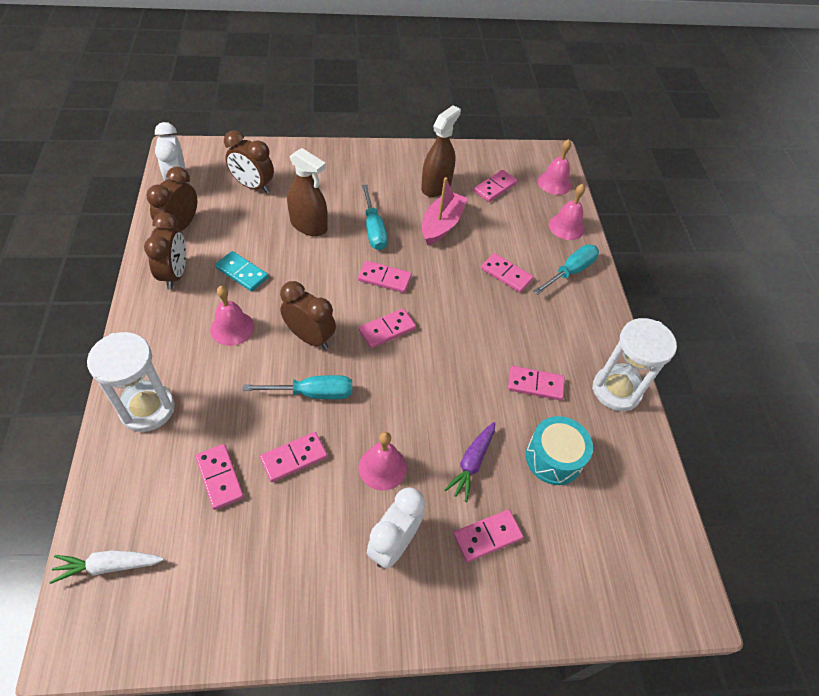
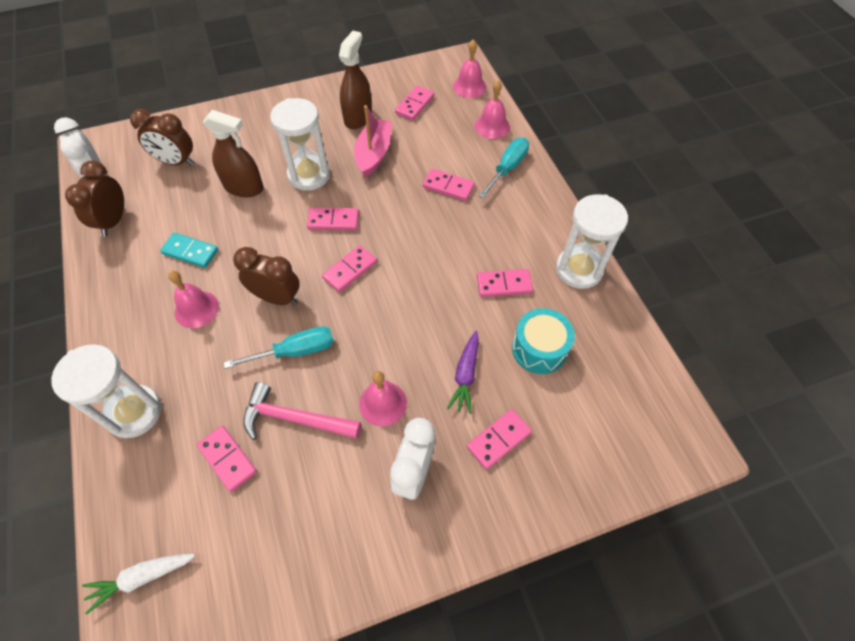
camera: 10 degrees left, 5 degrees up
(175, 274) = (122, 271): brown clock -> none
(294, 458) = (295, 419): pink domino -> pink hammer
(373, 229) = (309, 175): turquoise screwdriver -> white hourglass

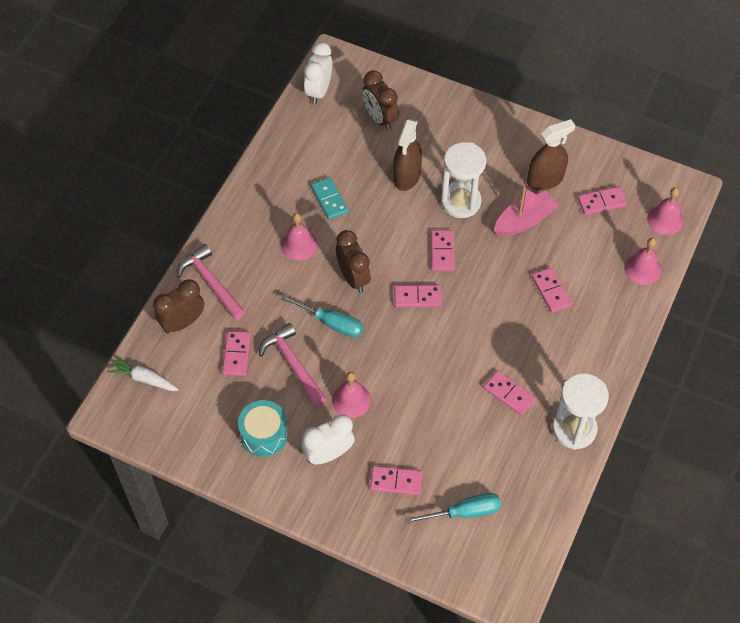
camera: 45 degrees right, 0 degrees up
(114, 221) = (301, 137): brown clock -> brown clock (182, 323)
(134, 412) = (211, 283): white hourglass -> pink hammer
(243, 187) = (407, 176): brown spray bottle -> brown spray bottle turned 45 degrees clockwise
(333, 221) = (442, 252): pink domino -> pink domino turned 45 degrees clockwise
(465, 375) = (418, 428): purple carrot -> none
(507, 168) = (613, 313): turquoise screwdriver -> turquoise screwdriver (464, 512)
(539, 349) = (483, 454): turquoise drum -> turquoise drum (264, 434)

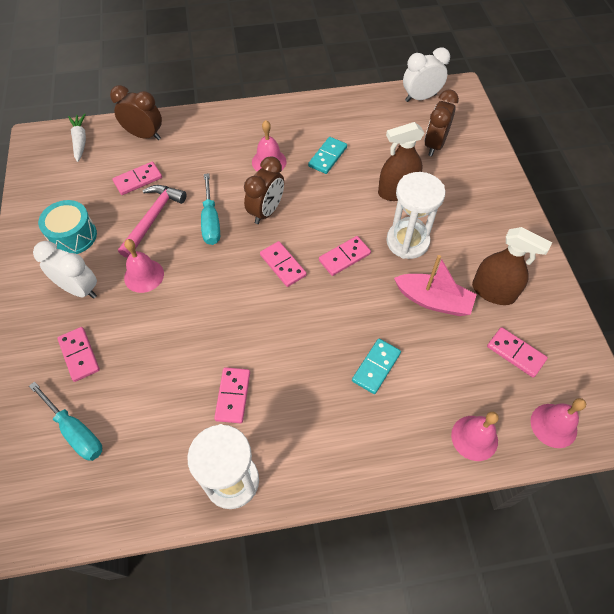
camera: 55 degrees right, 0 degrees up
(211, 283) = (192, 132): pink hammer -> none
(551, 291) = (376, 367): pink domino -> turquoise domino

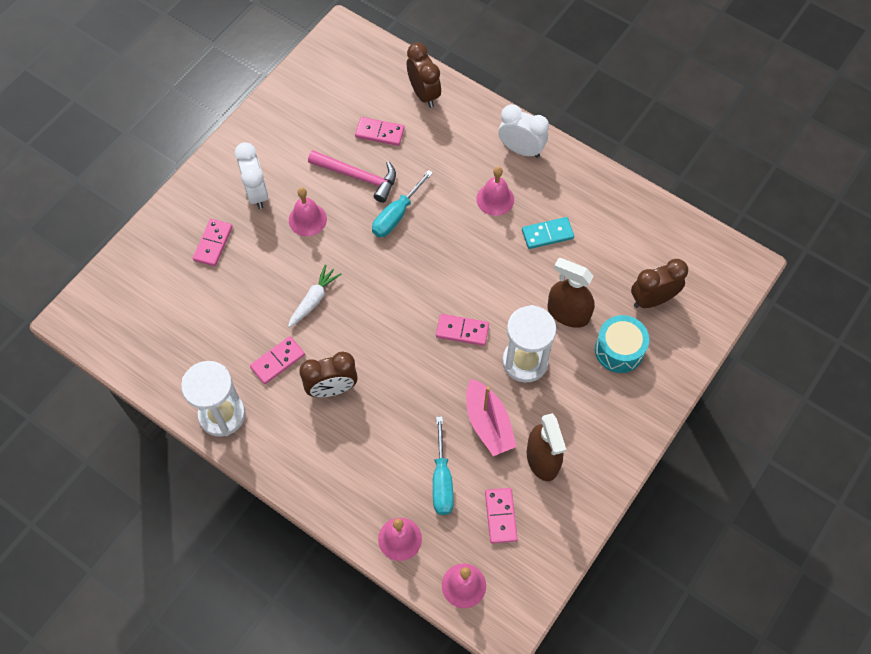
camera: 45 degrees right, 5 degrees up
(73, 236) = (291, 145): turquoise drum -> turquoise drum (619, 350)
(75, 431) = (165, 295): turquoise screwdriver -> turquoise screwdriver (442, 479)
(80, 141) = (371, 60): white carrot -> white carrot (314, 299)
(153, 218) = (358, 176): pink hammer -> pink hammer turned 45 degrees clockwise
(266, 211) = (446, 242): brown clock -> brown clock (332, 388)
(283, 265) = (410, 297): pink domino -> none
(376, 367) = (390, 430): turquoise domino -> none
(420, 98) = (697, 244): white clock -> white clock (521, 149)

